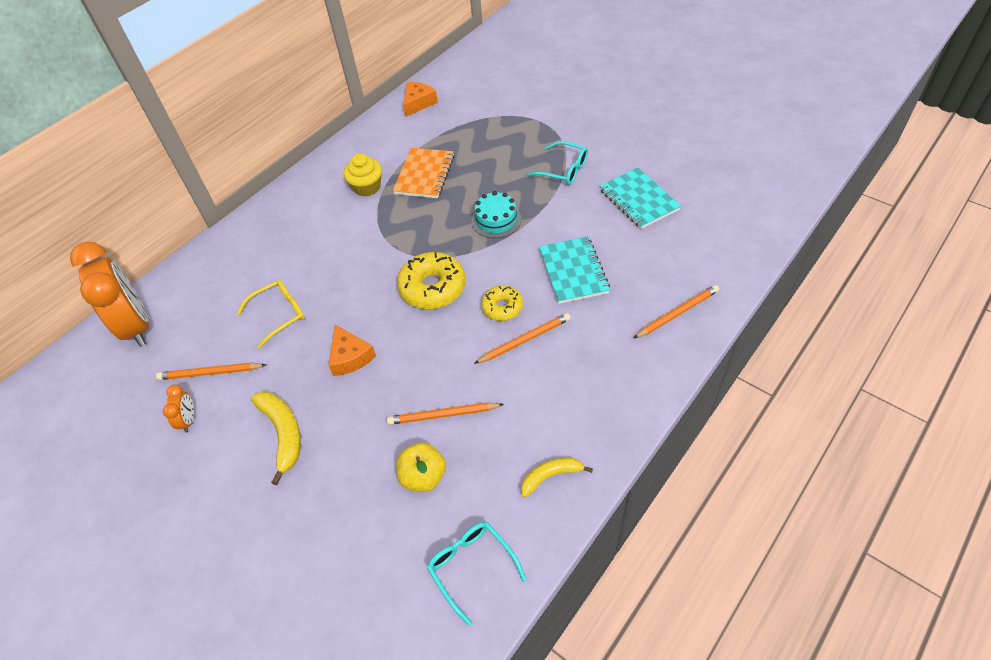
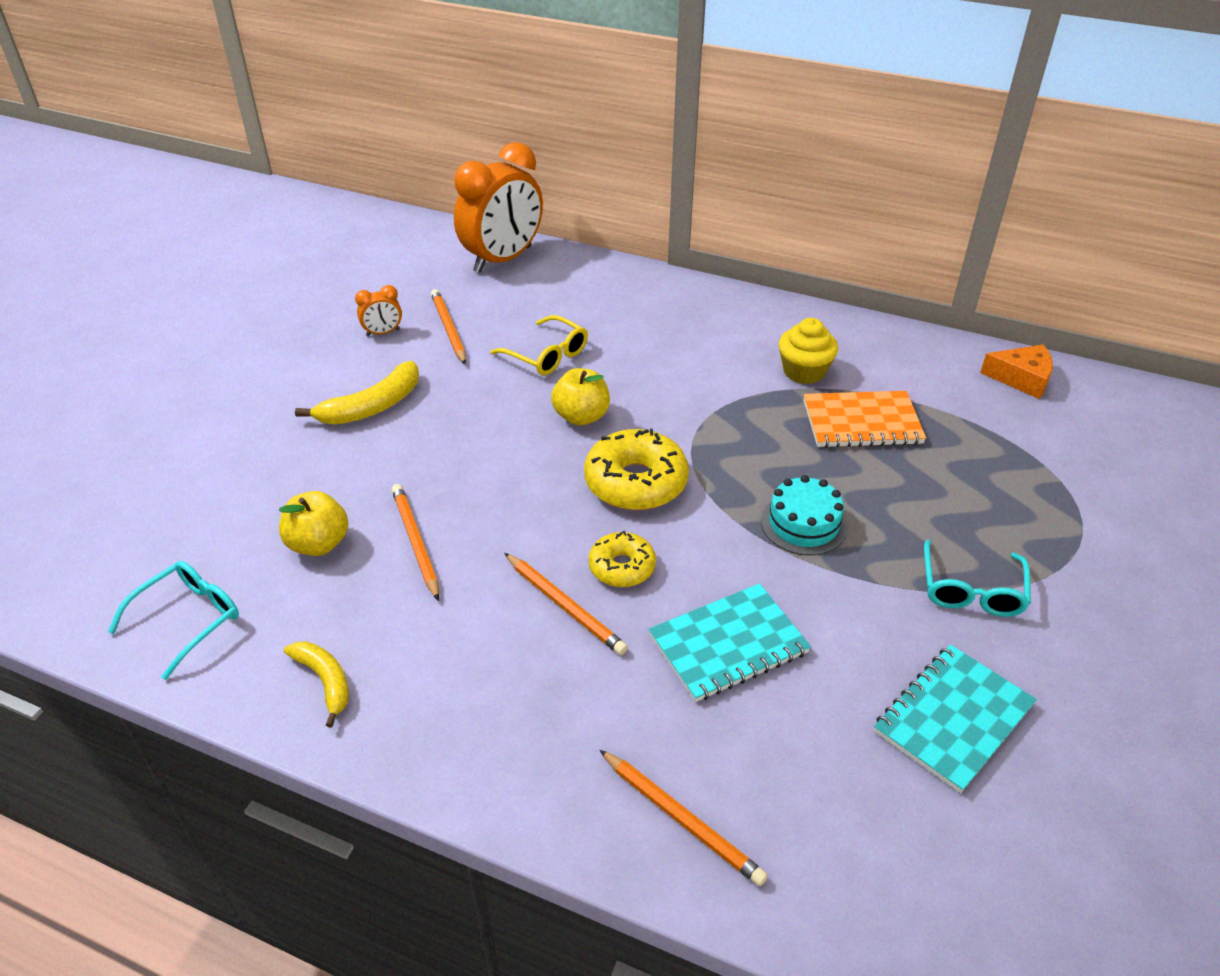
camera: 70 degrees right, 10 degrees down
(350, 357) = (494, 432): orange cheese -> none
(357, 305) = (581, 416): none -> yellow apple

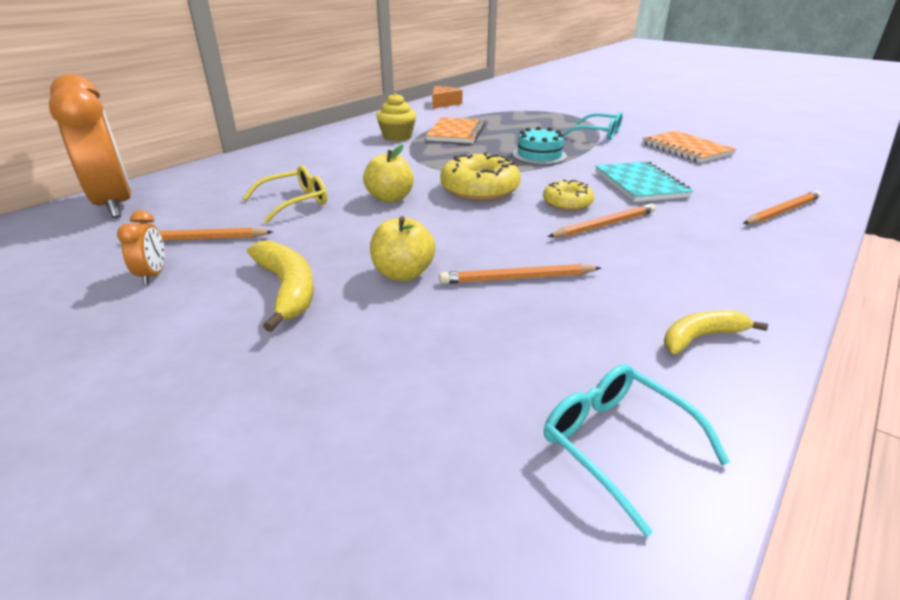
camera: 75 degrees left, 10 degrees down
(319, 544) = (502, 334): yellow apple -> yellow apple (403, 274)
(953, 719) = (686, 149): turquoise notebook -> orange notebook

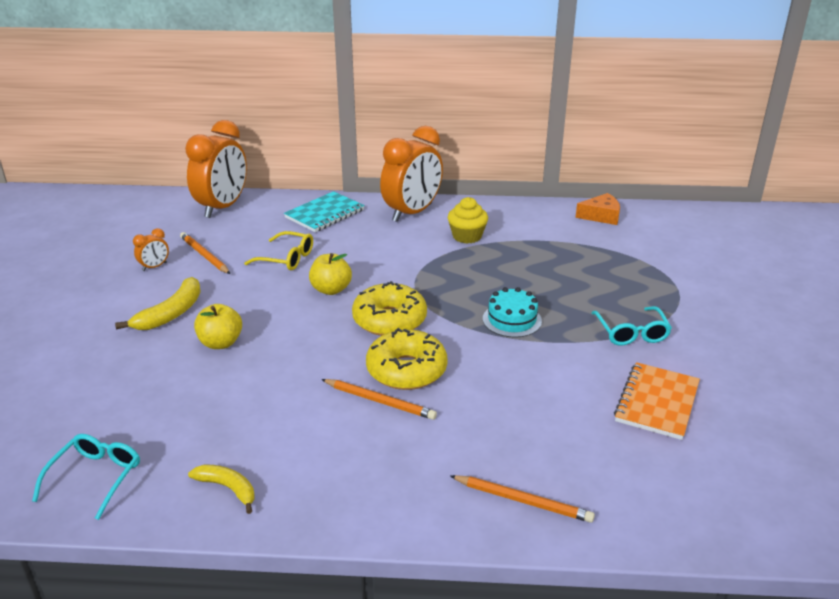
camera: 55 degrees right, 0 degrees up
(323, 142) = (412, 213): none -> orange clock
(456, 133) = (518, 257): orange notebook -> none
(517, 278) = (251, 388): orange pencil -> none
(567, 203) = (406, 370): yellow donut -> yellow donut, size x1.68
(640, 184) = (500, 397): turquoise notebook -> turquoise notebook (325, 214)

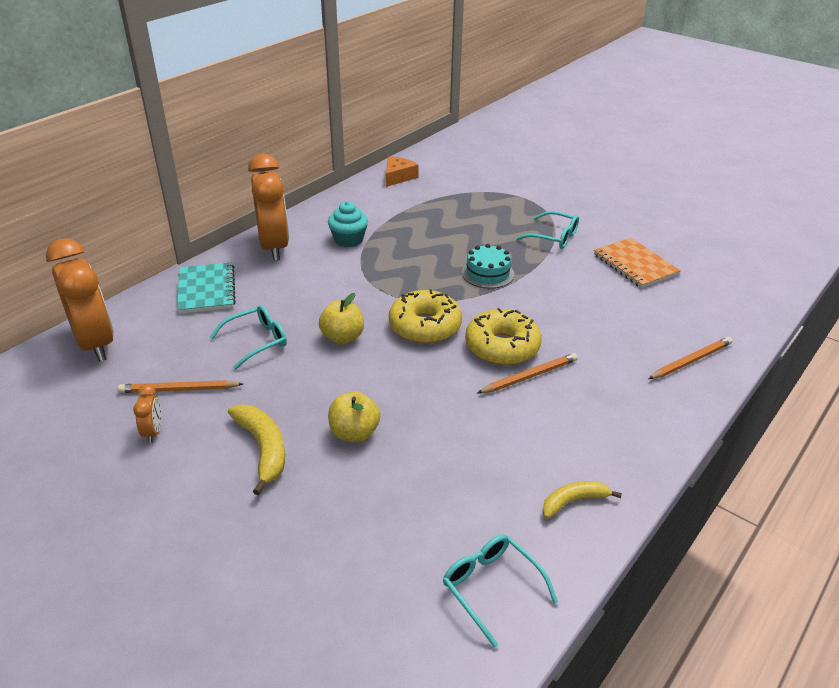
camera: 55 degrees left, 5 degrees up
(287, 258) = (257, 341): yellow glasses -> turquoise glasses
(467, 236) = (348, 240): yellow cupcake -> turquoise cupcake

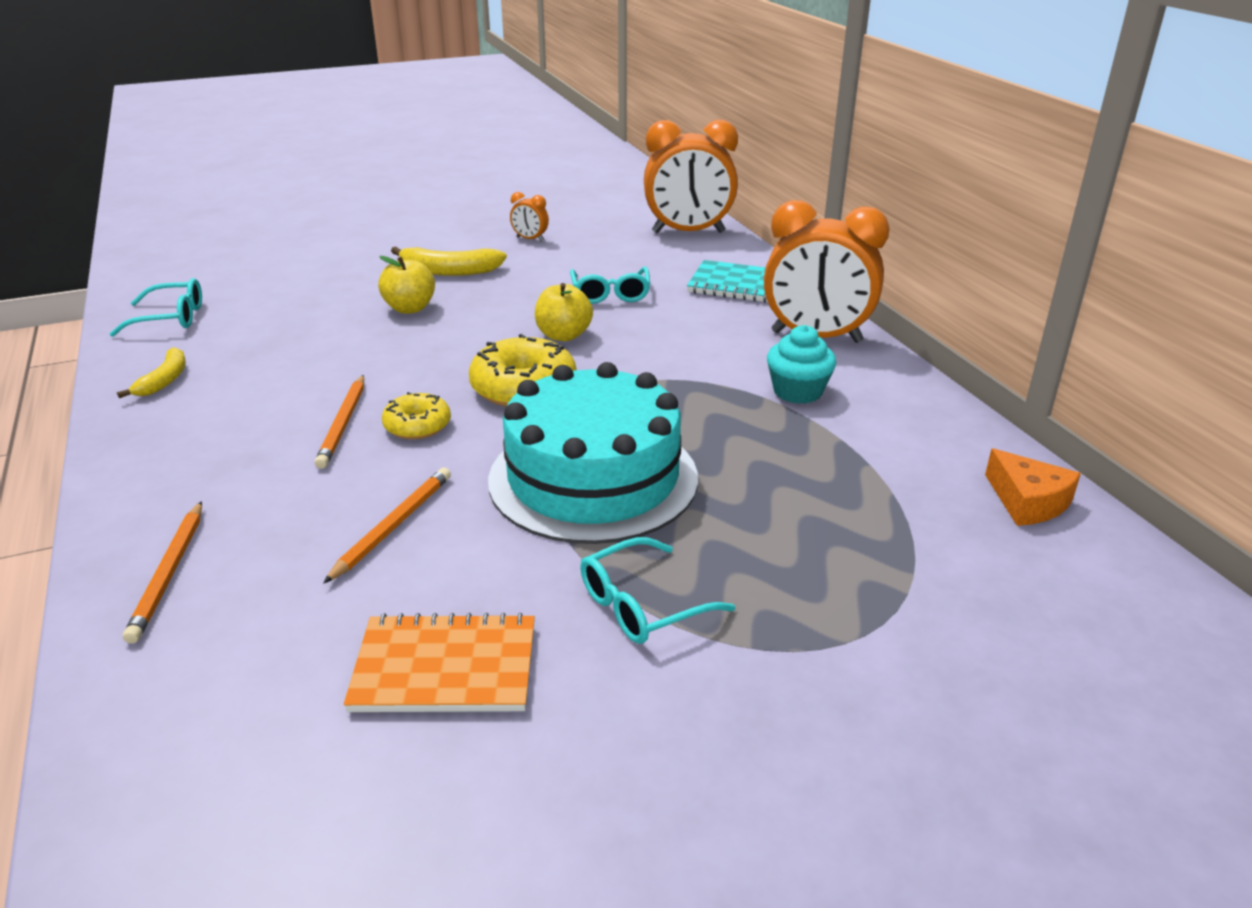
camera: 120 degrees right, 5 degrees down
(179, 389) = (574, 253): orange pencil -> orange pencil (393, 526)
(487, 273) = (593, 478): turquoise cake -> turquoise cake, size x2.15
(502, 347) = (417, 426): yellow donut -> yellow donut, size x0.60

